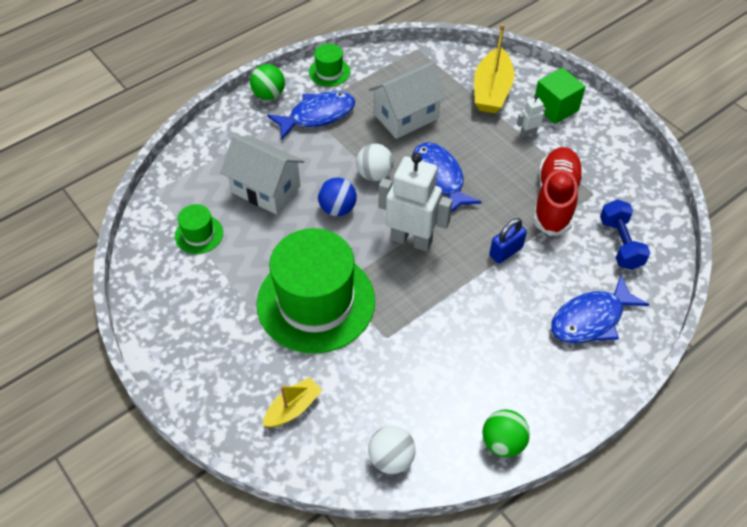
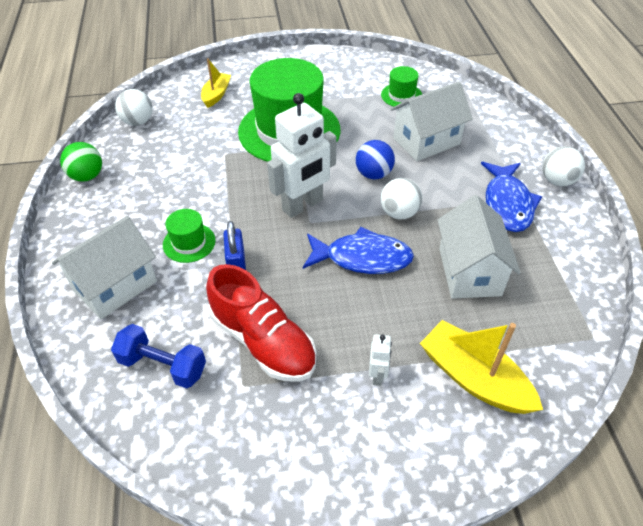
camera: 120 degrees right, 5 degrees down
(269, 94) = (557, 181): green ball -> white ball
(293, 408) = (216, 95): yellow boat -> yellow boat turned 150 degrees counterclockwise
(329, 72) = (577, 237): green hat -> green hat (189, 243)
(555, 107) = (404, 436): green cube -> none
(591, 319) = (115, 286): blue fish -> white house

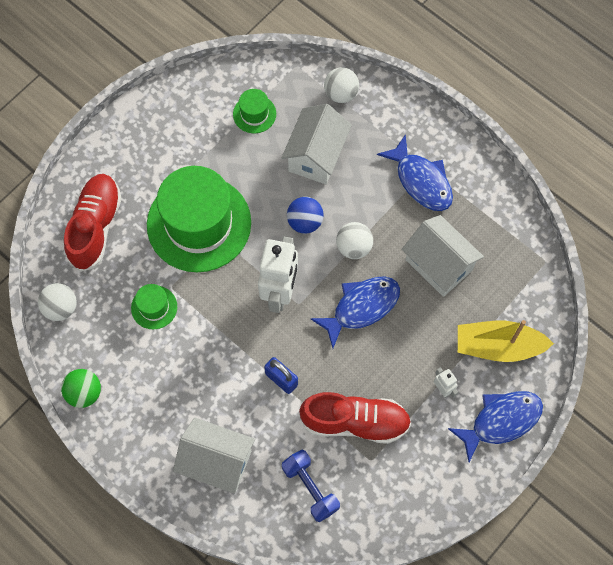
camera: 40 degrees left, 20 degrees up
(115, 286) = (217, 462): white house -> white house turned 75 degrees counterclockwise
(163, 366) = (310, 488): blue dumbbell -> blue dumbbell turned 75 degrees clockwise
(189, 243) = (230, 388): green hat -> green hat (154, 307)
(216, 95) = (95, 227): yellow boat -> red shoe
(415, 453) = (501, 421): none -> blue fish
(557, 181) = (439, 130): white ball -> white ball (341, 94)

